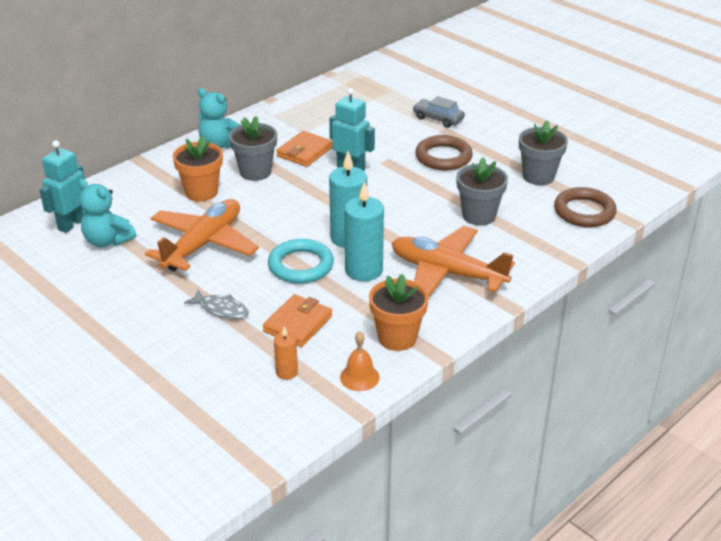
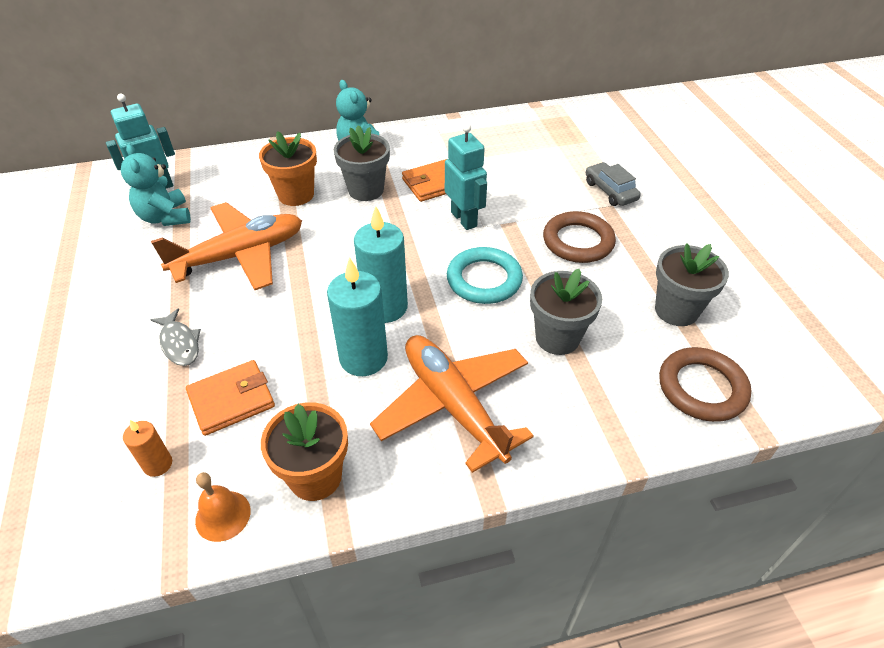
camera: 30 degrees right, 10 degrees up
(301, 265) = (305, 322): turquoise ring -> turquoise ring (484, 280)

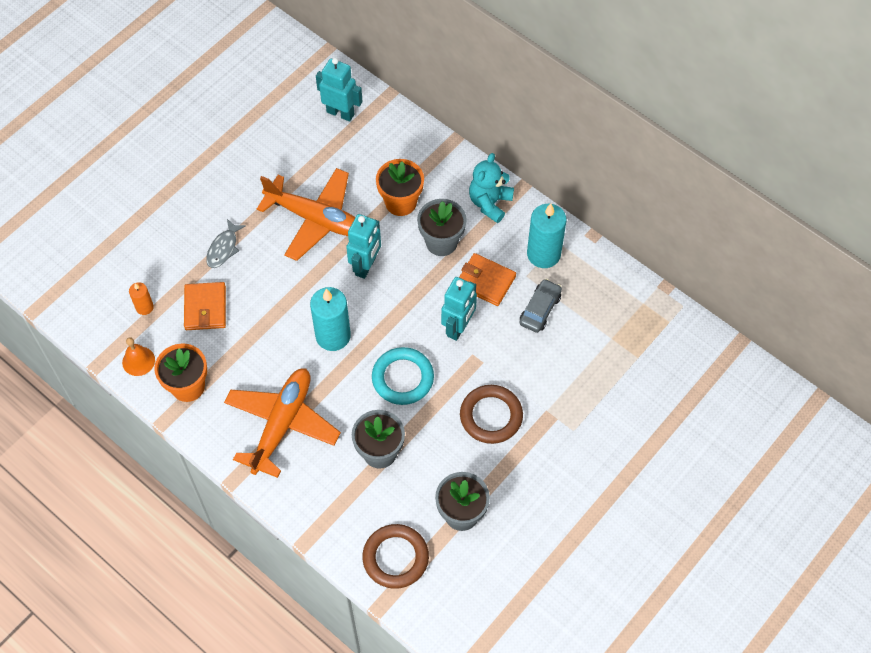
camera: 55 degrees right, 15 degrees up
(165, 217) = (316, 145): turquoise teddy bear -> none
(231, 400) = (205, 308): orange wallet -> orange wallet turned 60 degrees clockwise
(333, 246) = (366, 266): none -> turquoise robot
(363, 358) = (283, 353): turquoise candle -> turquoise candle (543, 254)
(610, 191) = (575, 408): grey car -> grey car (540, 309)

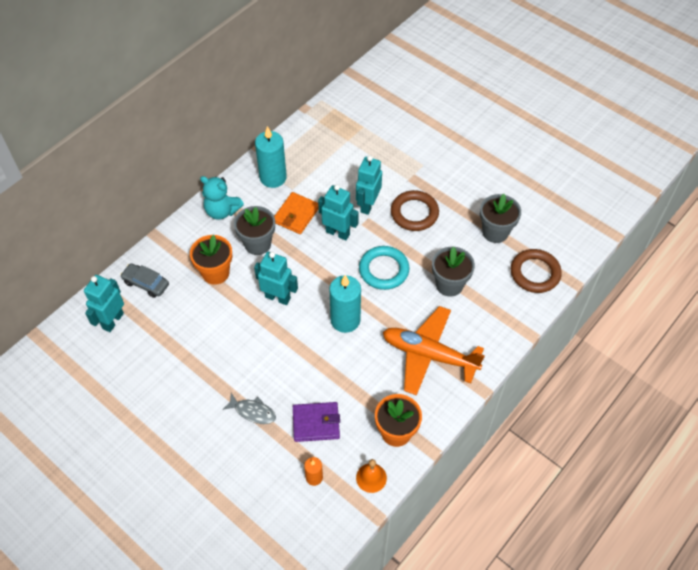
camera: 90 degrees left, 5 degrees down
(205, 308) = (316, 423): orange wallet -> purple wallet
(316, 219) = (227, 337): orange plane -> none
(503, 361) = (368, 205): none -> turquoise robot
(540, 309) = (322, 181): grey car -> grey car (146, 283)

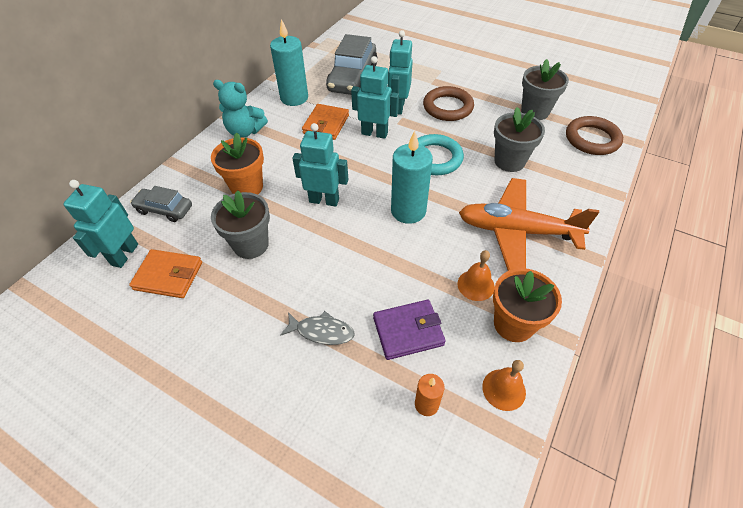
camera: 10 degrees left, 5 degrees down
(145, 345) = (168, 276): none -> orange wallet
(257, 244) = (290, 154): grey flower pot -> grey flower pot (251, 245)
(333, 161) = (352, 78): none -> grey car
(378, 396) = (476, 285): none -> orange bell

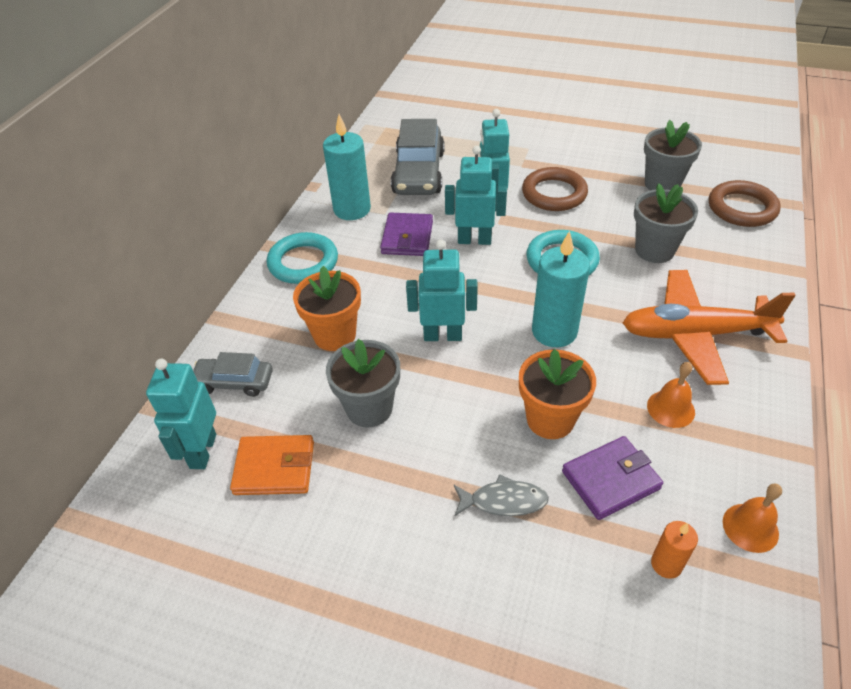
camera: 10 degrees left, 5 degrees down
(245, 131) = (303, 262): turquoise teddy bear -> turquoise ring
(326, 124) = (407, 238): orange wallet -> purple wallet
(513, 324) = (732, 447): orange flower pot -> orange flower pot (550, 419)

